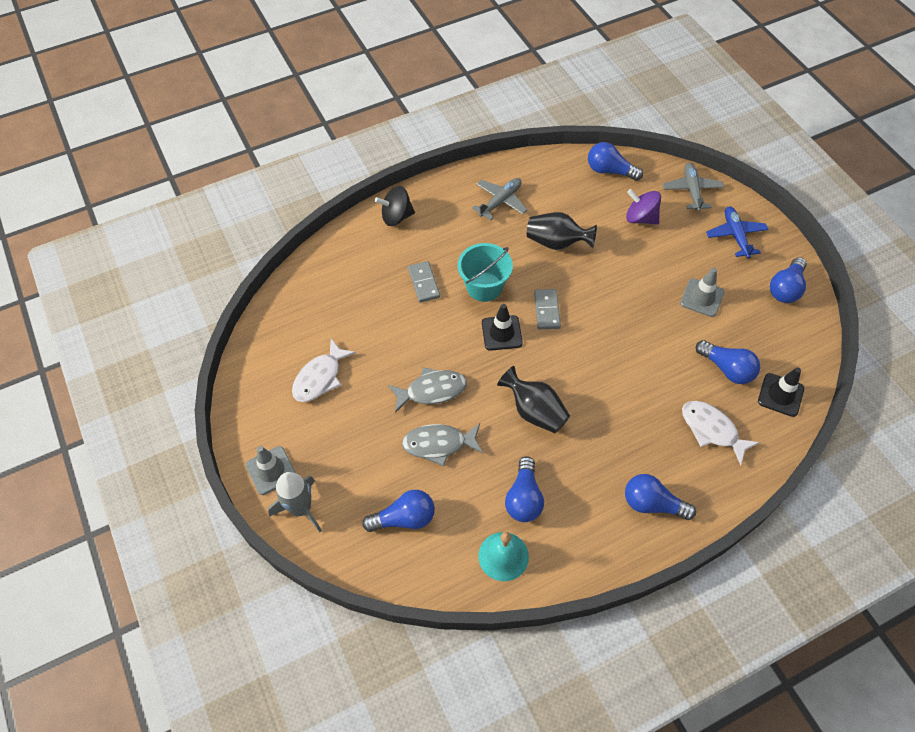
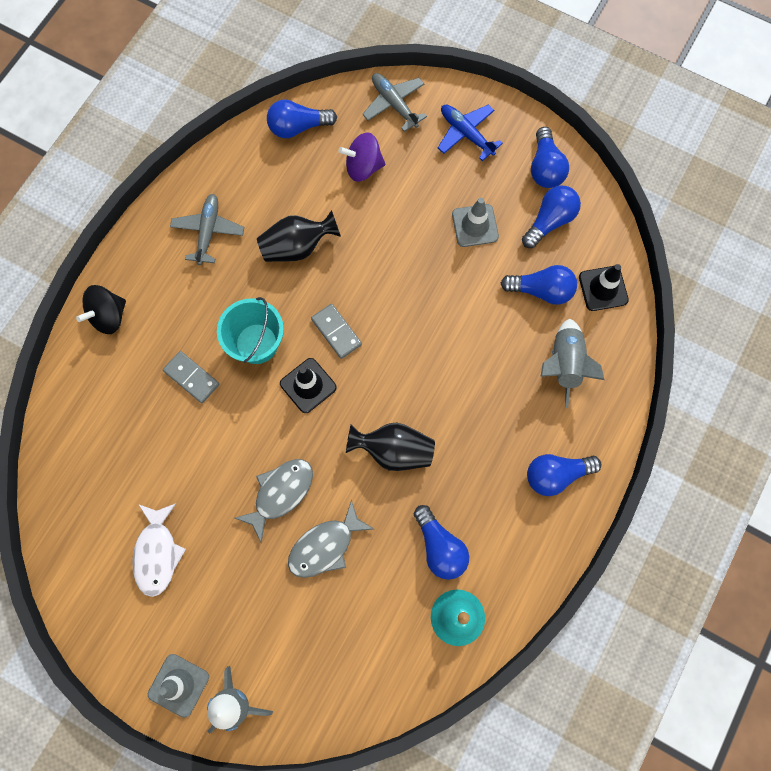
camera: 35 degrees left, 15 degrees up
(404, 518) = (343, 644): blue light bulb -> blue light bulb (549, 221)
(712, 430) = (564, 364): white fish -> grey rocket

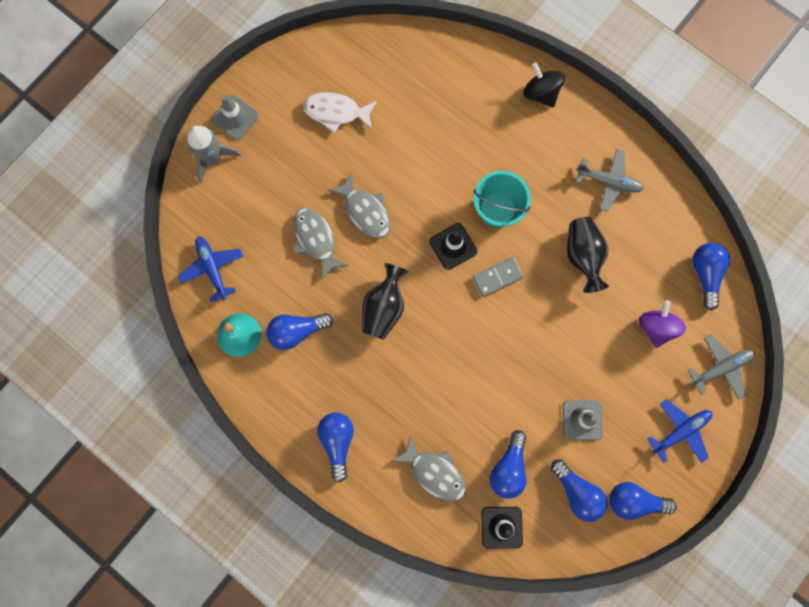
camera: 100 degrees right, 5 degrees up
(192, 377) = (476, 153): grey domino -> none
(382, 669) = (212, 268): none -> blue plane
(564, 364) = (434, 472): grey rocket -> grey fish

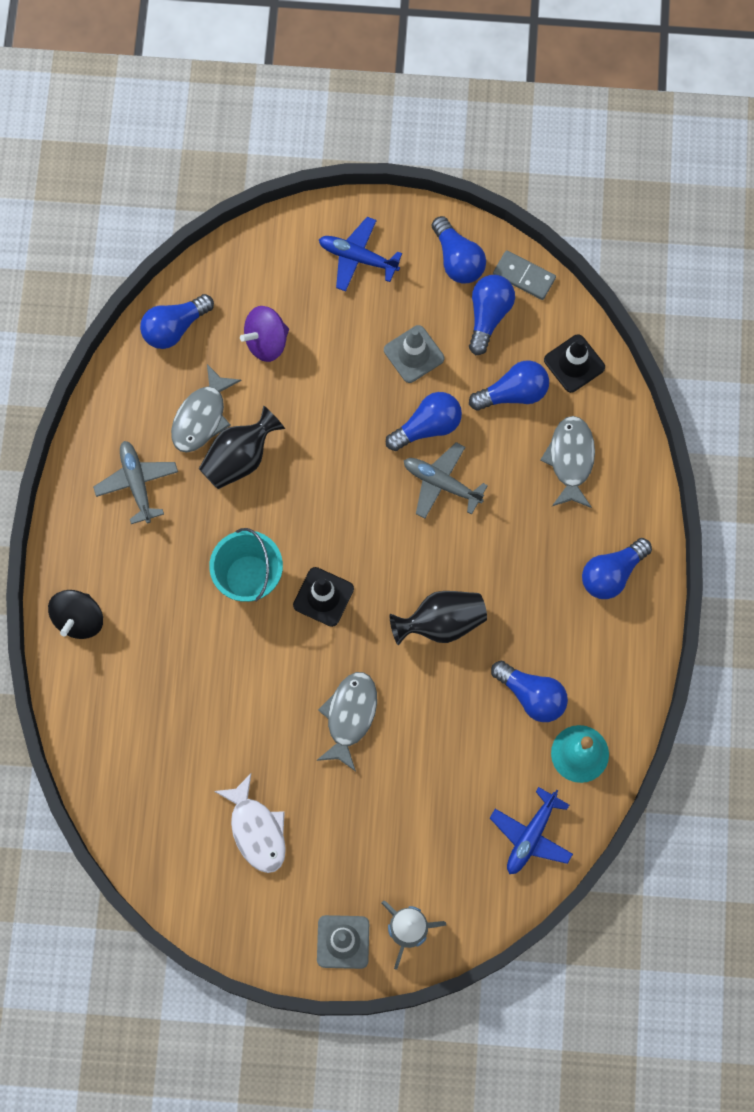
camera: 125 degrees left, 5 degrees down
(316, 240) = (419, 746): grey fish -> grey fish (202, 417)
(497, 277) = (325, 529): grey domino -> grey domino (524, 276)
(523, 392) = (427, 427): none -> blue light bulb
(720, 368) = (265, 257): grey plane -> grey plane (441, 483)

